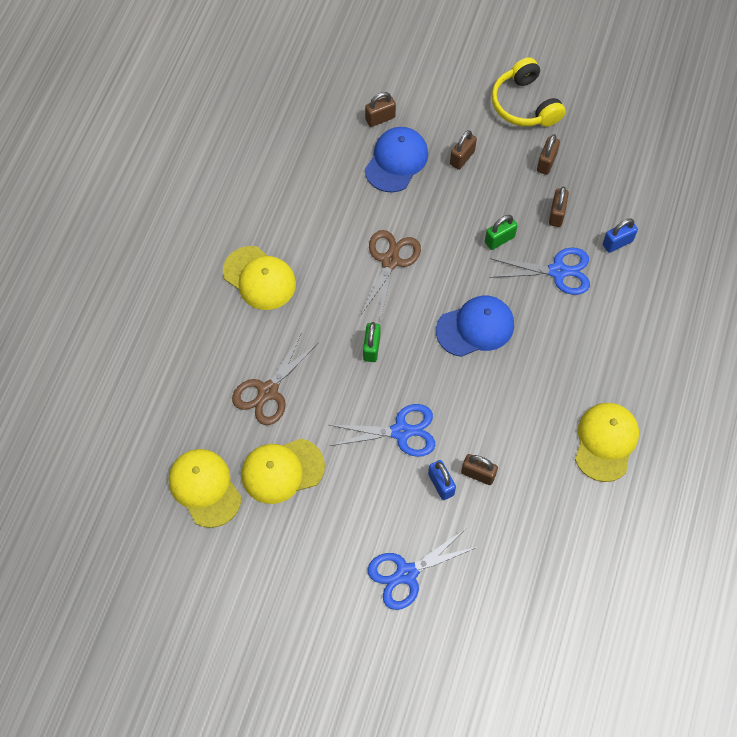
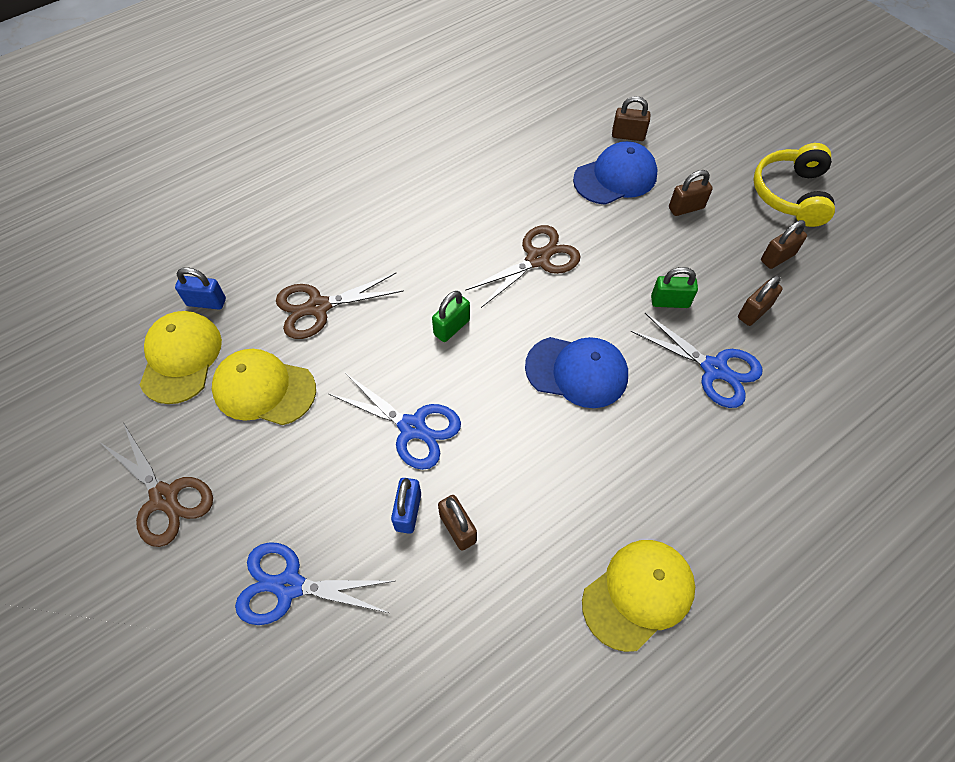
camera: 35 degrees right, 5 degrees down
(259, 278) = (400, 206): yellow cap -> none
(282, 579) = (164, 497): none -> brown scissors
(617, 243) = (808, 379): blue padlock -> blue padlock (206, 302)

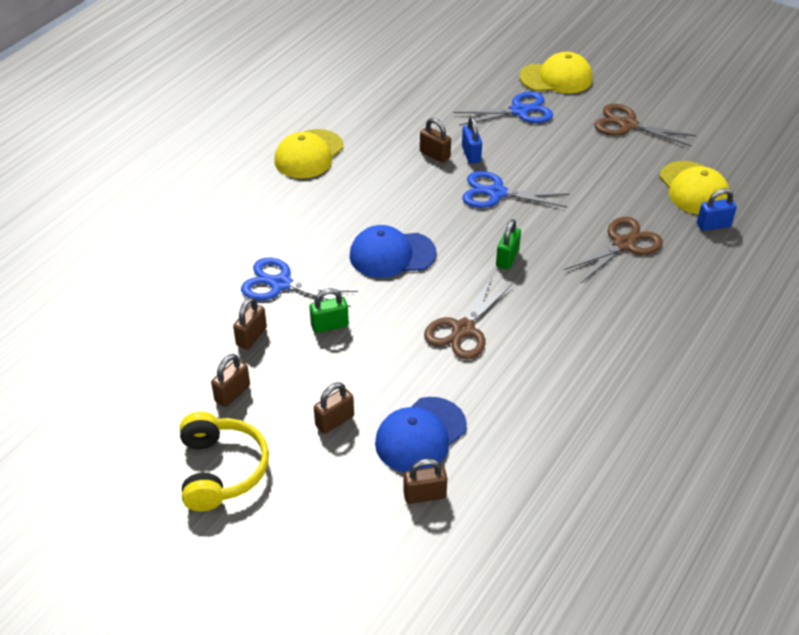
camera: 160 degrees right, 15 degrees down
(264, 389) = (617, 187): yellow cap -> yellow cap (556, 78)

